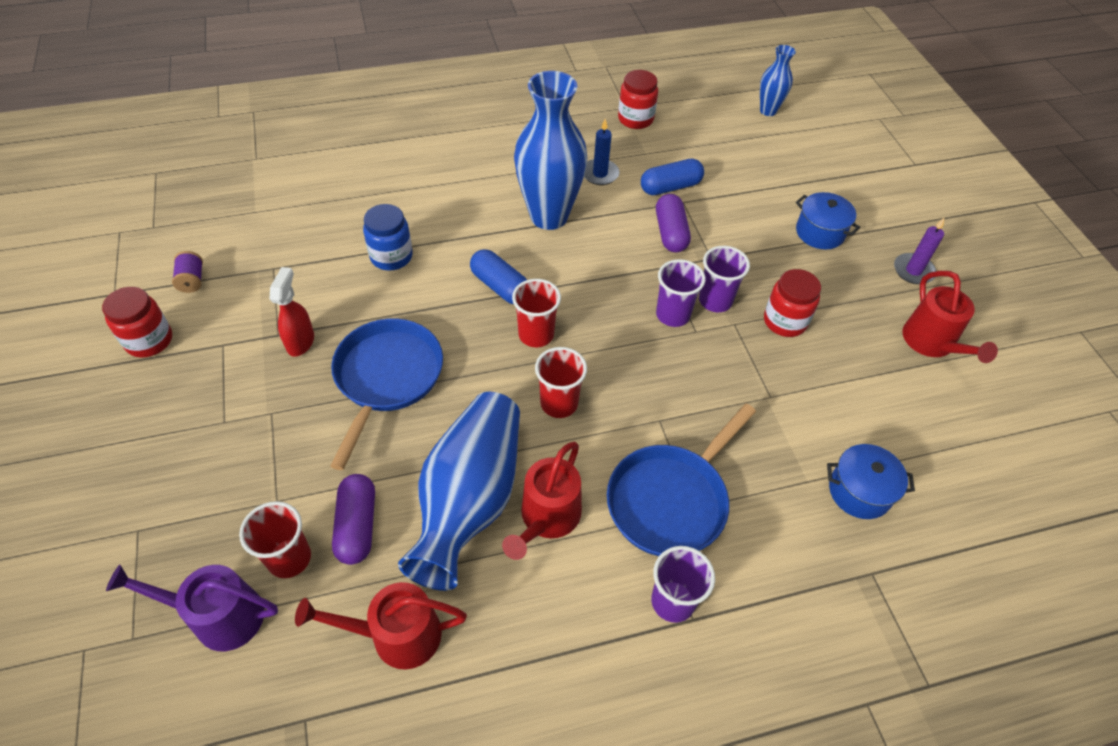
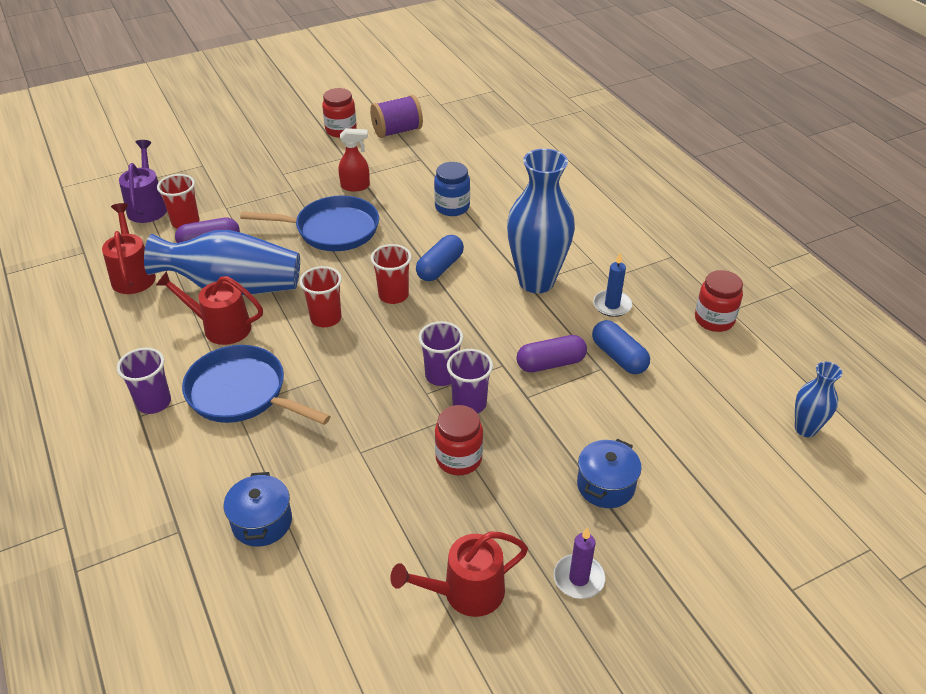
camera: 80 degrees right, 10 degrees down
(192, 280) = (397, 131): purple spool -> purple spool, size x1.83

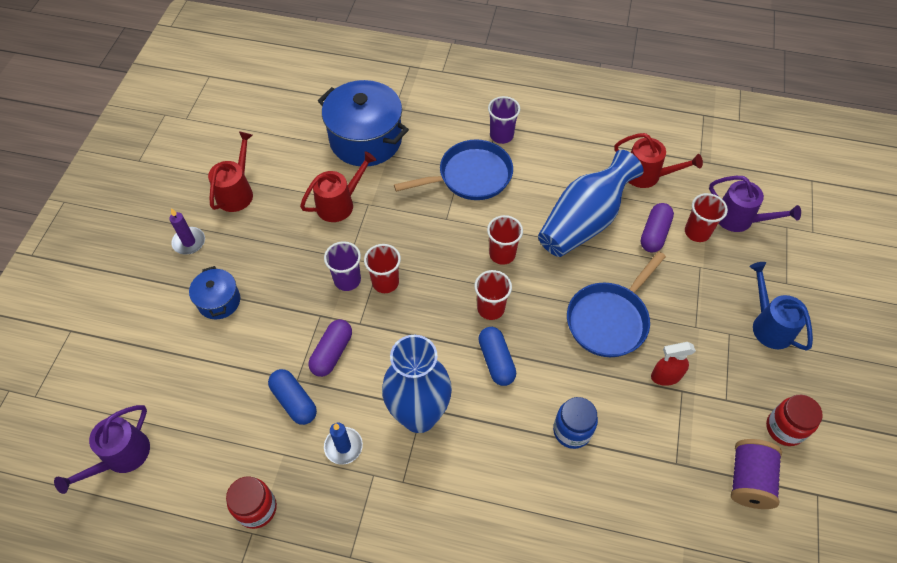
camera: 130 degrees right, 15 degrees up
(220, 327) = (545, 195): red watering can -> red watering can (339, 204)
(255, 160) = (769, 325): none -> blue watering can
(262, 522) = (366, 140): blue pot -> blue pot, size x1.93
(355, 186) = (665, 376): red spray bottle -> red spray bottle turned 45 degrees clockwise
(441, 375) = (385, 282): purple cup -> red cup
(459, 459) = (314, 245): red jar -> none
(619, 357) = (294, 401): blue capsule -> blue capsule turned 45 degrees clockwise
(805, 429) = (122, 457): blue vase -> purple watering can

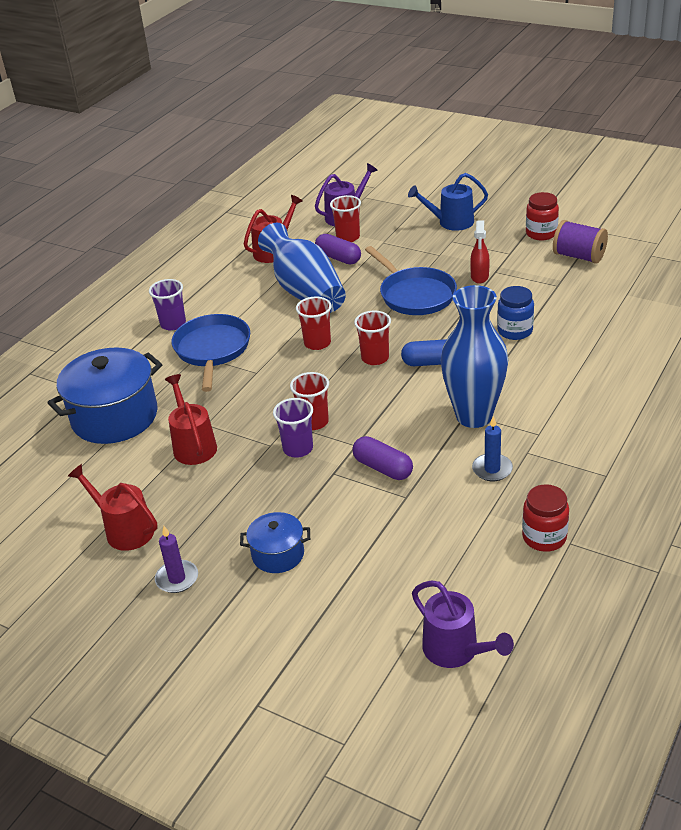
camera: 70 degrees left, 20 degrees down
(294, 401) = (430, 500): blue capsule -> none

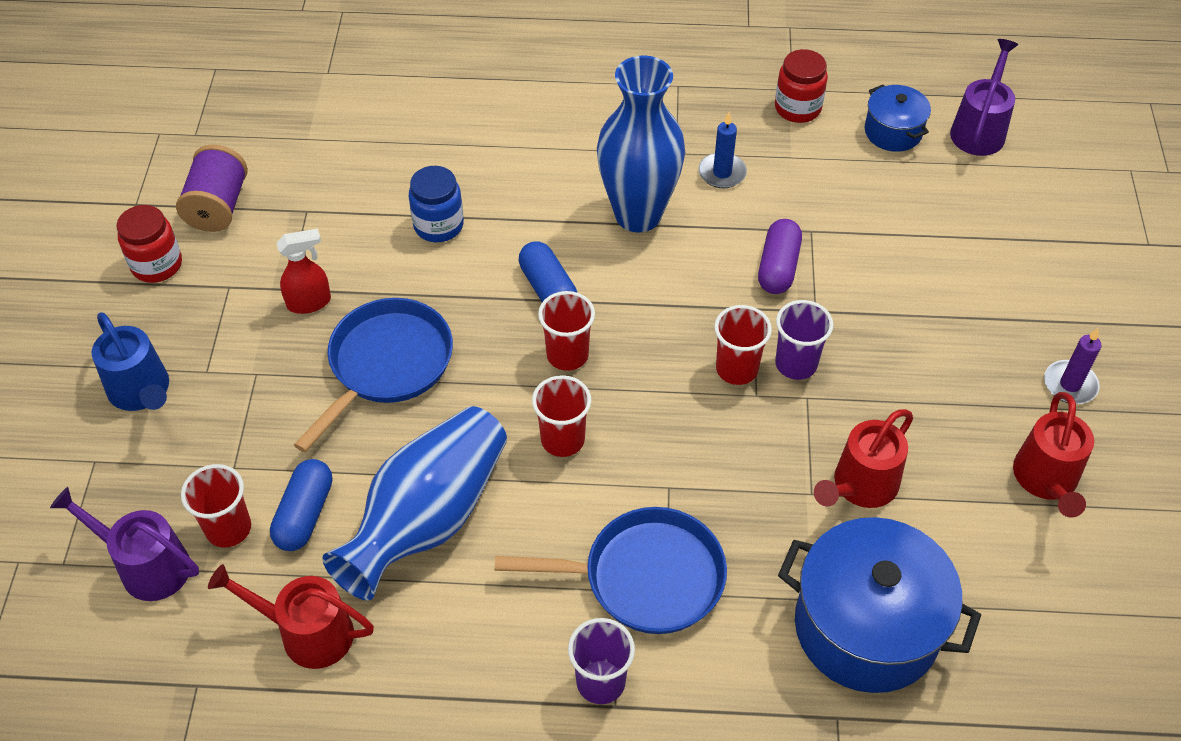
camera: 120 degrees left, 15 degrees up
(212, 350) = (644, 577): blue pan -> blue pan turned 150 degrees counterclockwise
(278, 554) = (970, 308): blue pot -> blue pot (893, 132)
(338, 258) = (304, 514): purple capsule -> blue capsule

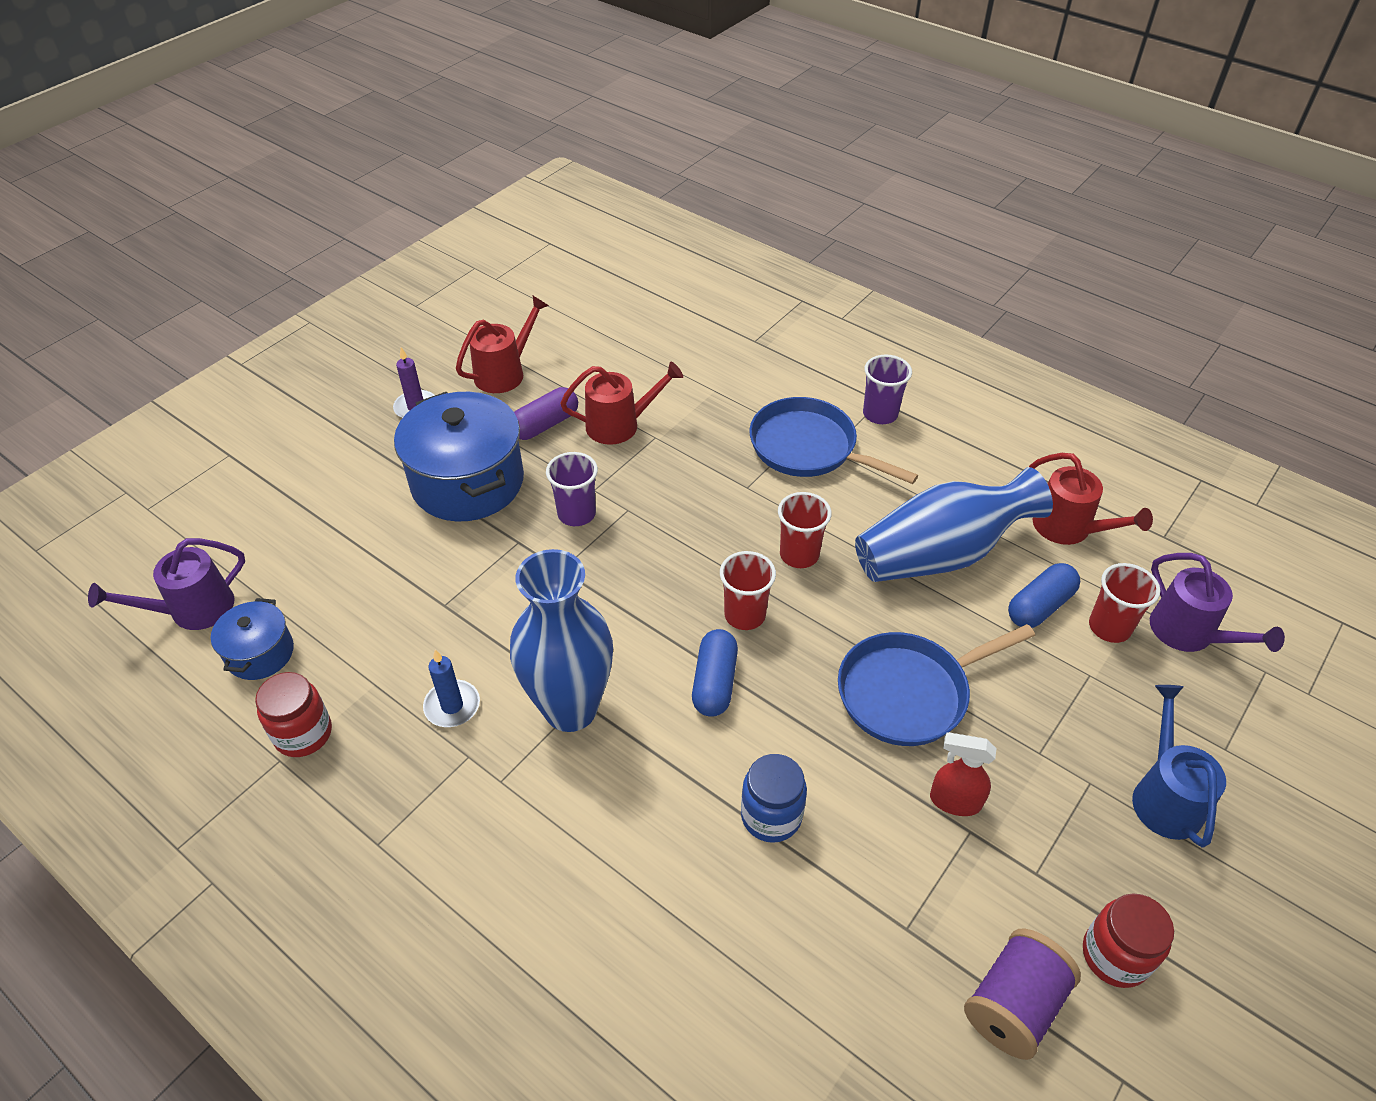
camera: 145 degrees left, 5 degrees down
(736, 369) = (623, 533): red cup -> none
(778, 267) = (506, 590): purple capsule -> purple capsule (545, 425)
(866, 627) = (696, 365): blue pot -> blue pot (467, 482)

